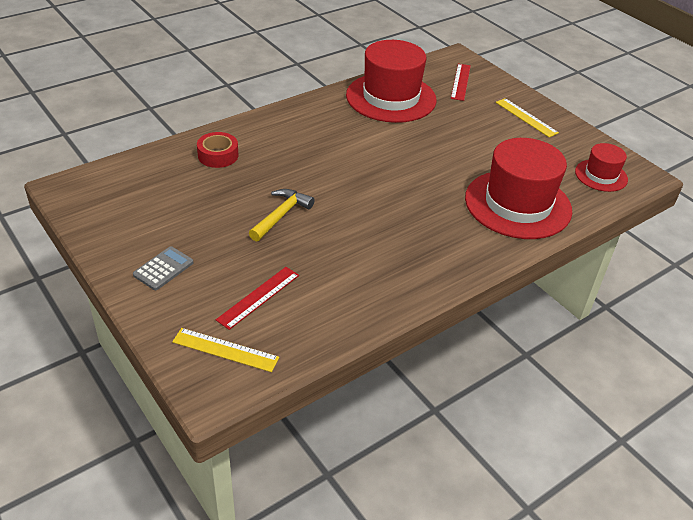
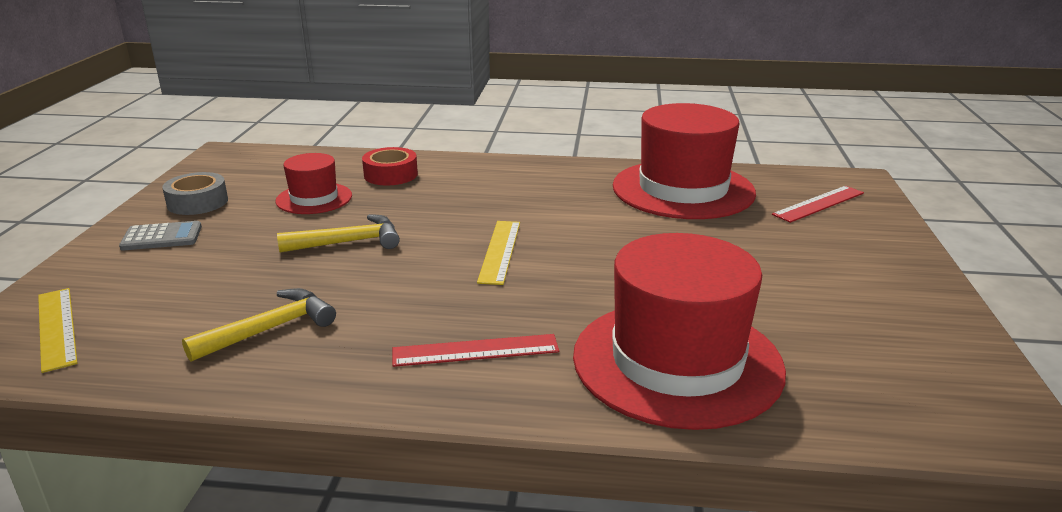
camera: 45 degrees right, 15 degrees down
(132, 234) = (197, 202): none -> grey tape
(258, 297) = (180, 300): red ruler -> red ruler (475, 350)
(336, 285) = (270, 329): none -> yellow hammer
(526, 117) = (872, 271): yellow ruler -> yellow ruler (500, 251)
(601, 175) = (910, 392): red hat -> red hat (314, 198)

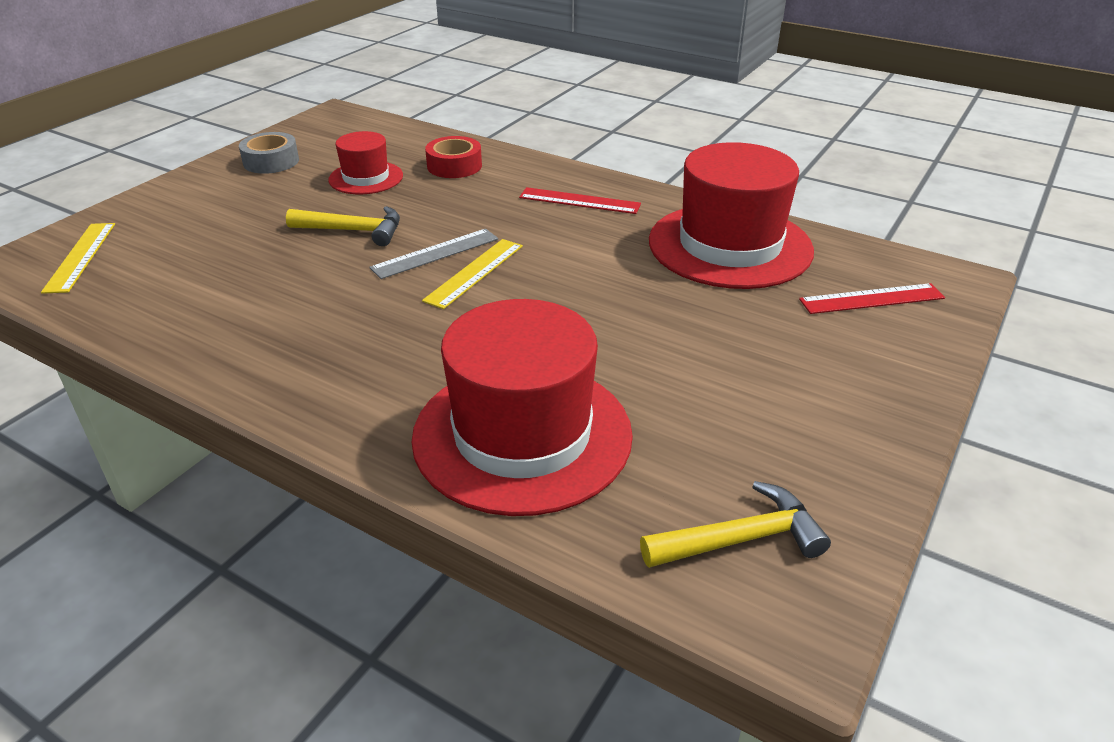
camera: 25 degrees right, 10 degrees up
(162, 237) = (216, 190): grey calculator -> none
(270, 329) = (220, 300): yellow hammer -> yellow hammer (741, 539)
(448, 244) = (435, 253): none -> grey ruler
(475, 350) = (357, 368): red ruler -> red ruler (579, 201)

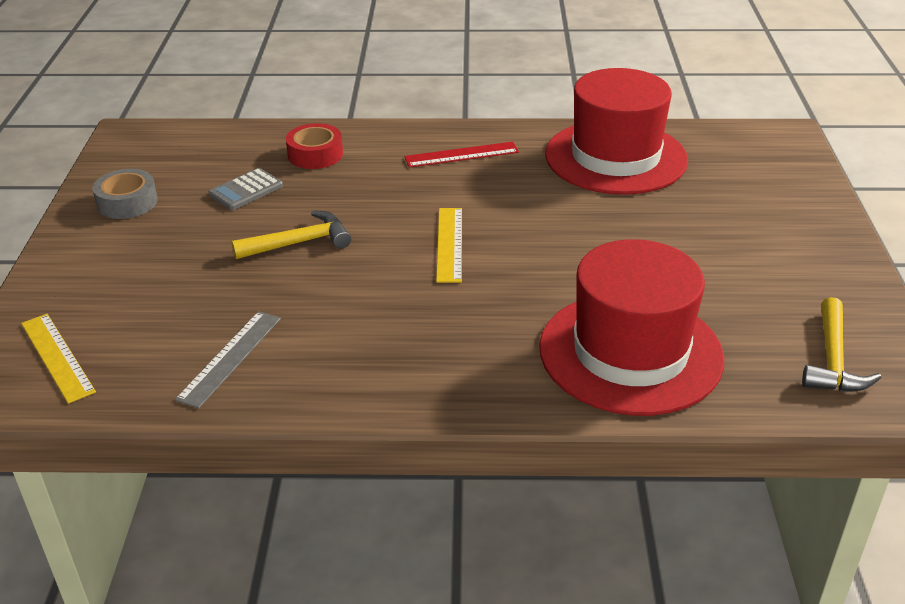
camera: 30 degrees left, 0 degrees up
(366, 178) = (246, 190): red hat -> grey calculator
(435, 253) = (397, 239): grey ruler -> grey ruler (230, 358)
(741, 539) = (833, 360): yellow hammer -> yellow hammer turned 150 degrees clockwise
(871, 299) = (749, 168): red ruler -> none

